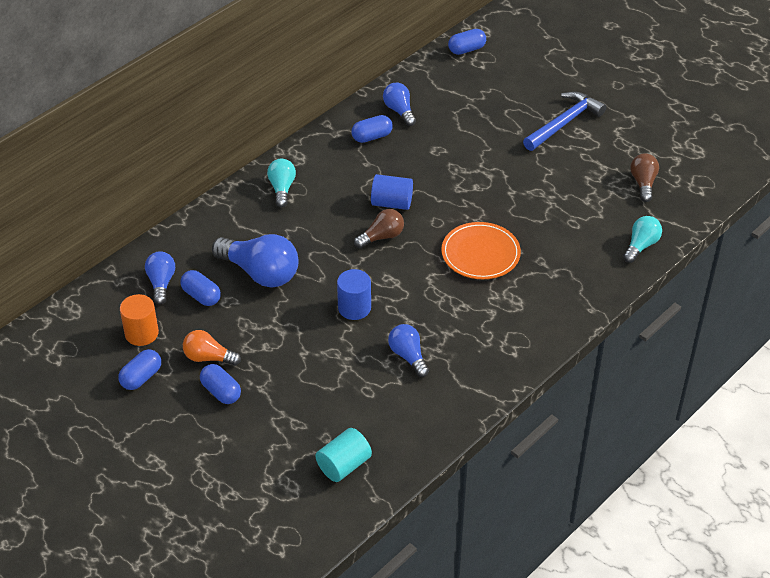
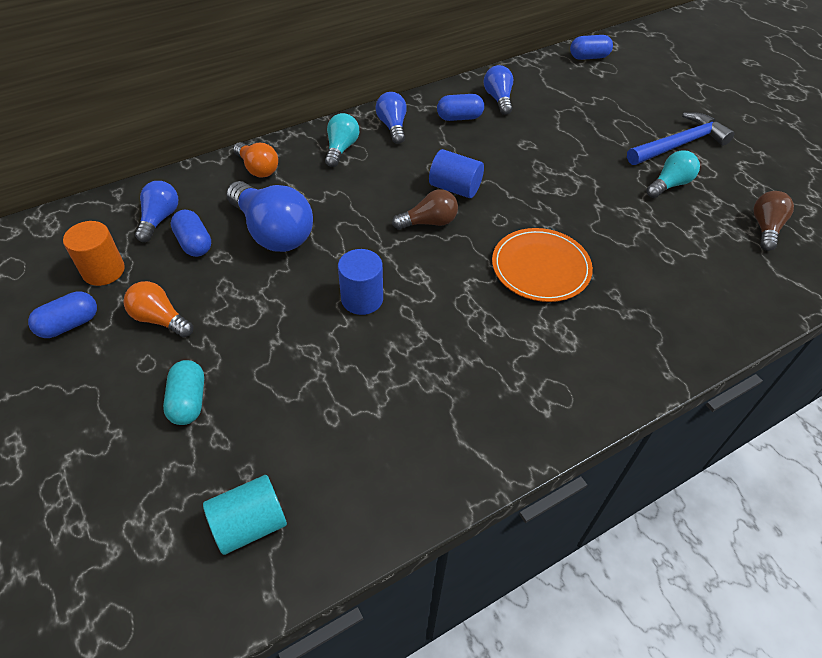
camera: 15 degrees right, 5 degrees up
(219, 222) = (258, 169): none -> orange light bulb
(221, 392) = (149, 368): blue capsule -> none
(262, 406) = (188, 401): none -> turquoise capsule
(408, 356) = (403, 379): blue light bulb -> blue light bulb (392, 126)
(641, 246) = (751, 304): turquoise light bulb -> turquoise light bulb (670, 184)

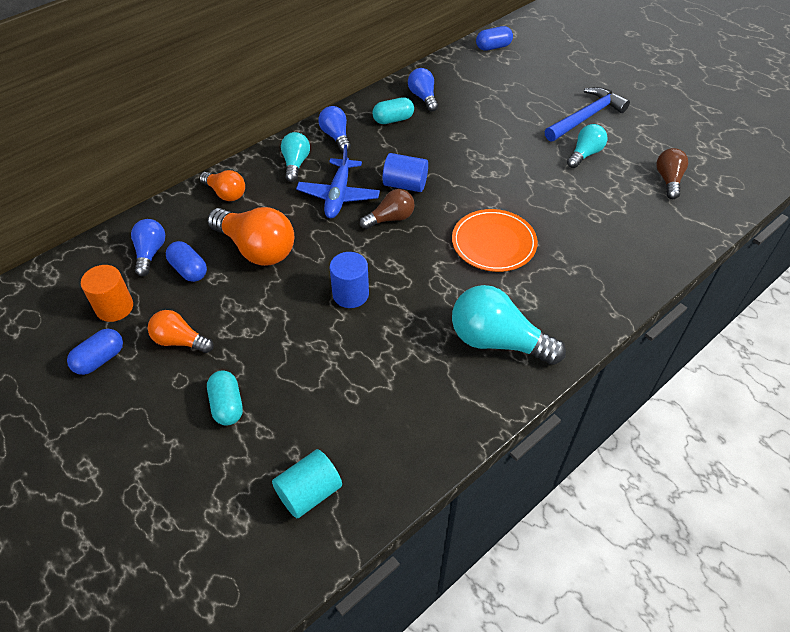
camera: 10 degrees left, 0 degrees up
(273, 232) = (257, 249): blue light bulb -> orange light bulb
(378, 189) = (338, 195): none -> blue plane
(459, 117) = (393, 119): blue capsule -> turquoise capsule
(518, 382) = (497, 341): none -> turquoise light bulb

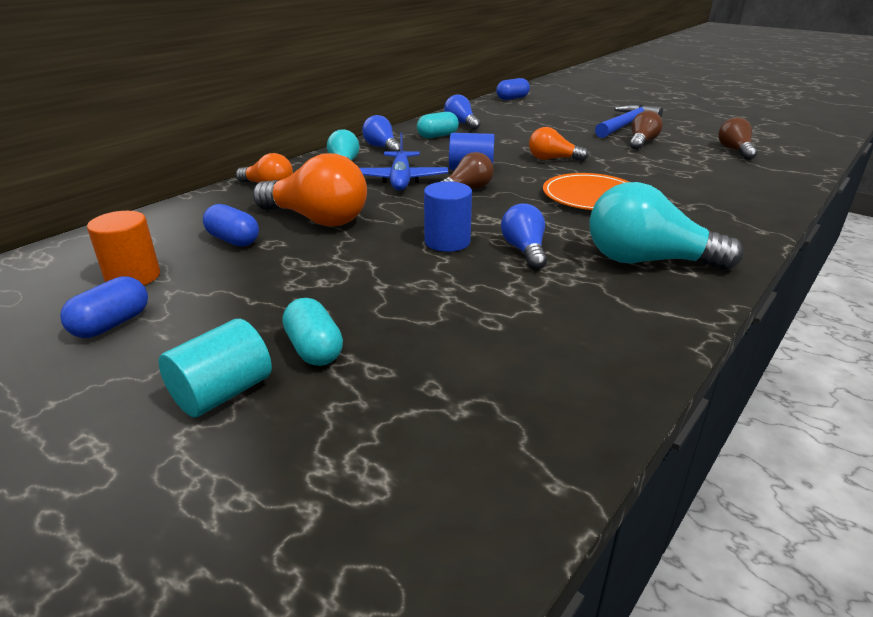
camera: 10 degrees left, 20 degrees down
(150, 253) = (180, 232): blue light bulb -> blue light bulb (524, 250)
(180, 341) = (231, 297): orange light bulb -> orange light bulb (552, 159)
(309, 492) = (475, 428): turquoise cylinder -> turquoise cylinder (222, 393)
(585, 154) = (642, 142): turquoise light bulb -> brown light bulb

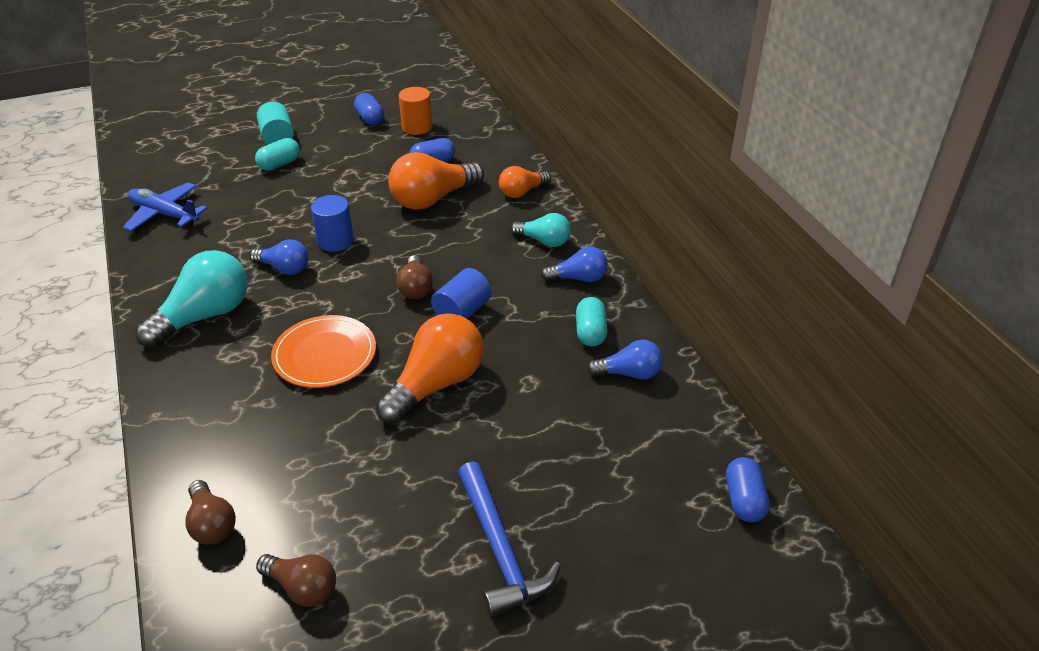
camera: 120 degrees right, 10 degrees up
(314, 349) = (279, 164): turquoise capsule -> turquoise capsule turned 45 degrees counterclockwise
(401, 180) = (474, 260): blue plane -> blue plane (164, 214)
(552, 159) = (436, 384): orange light bulb -> orange light bulb, size x1.74
(642, 142) = (417, 507): brown light bulb -> brown light bulb (212, 524)

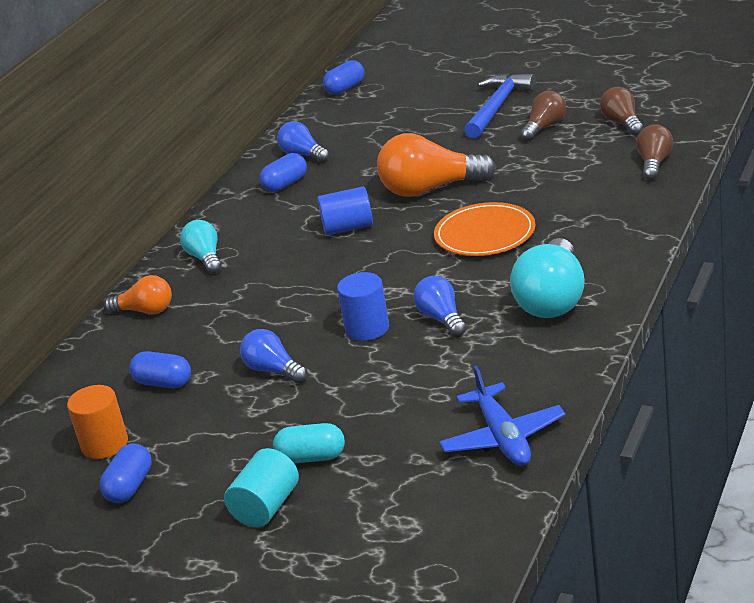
camera: 130 degrees left, 10 degrees down
(204, 316) = (552, 300): turquoise light bulb -> turquoise light bulb turned 75 degrees counterclockwise
(415, 288) = (356, 258): brown light bulb -> brown light bulb (545, 127)
(432, 199) = (227, 337): orange light bulb -> none
(578, 278) = (231, 220): blue light bulb -> blue light bulb (273, 370)
(590, 332) = (285, 184): turquoise capsule -> blue capsule

